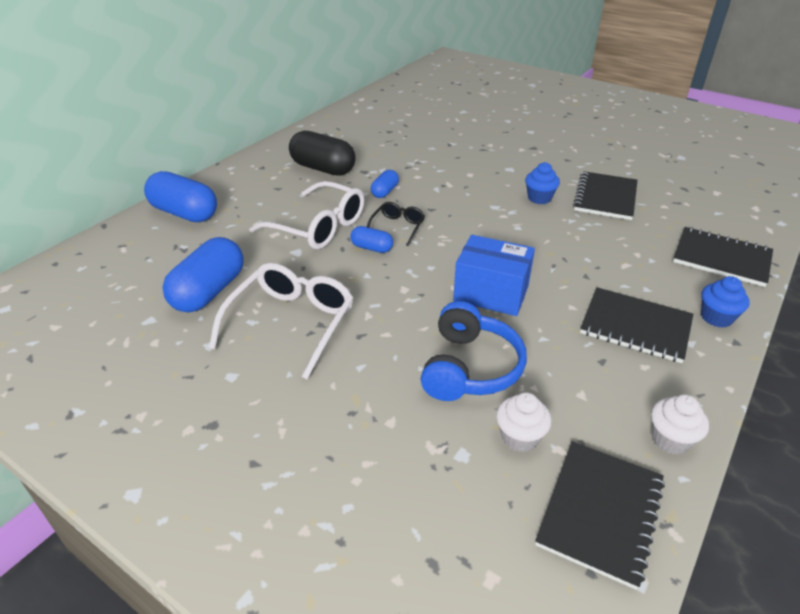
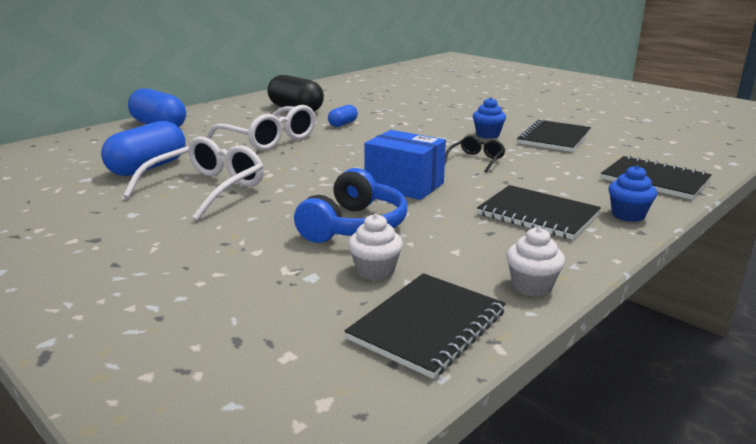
camera: 10 degrees right, 15 degrees down
(372, 248) = (309, 153): blue capsule -> none
(397, 227) = (341, 143): black glasses -> black glasses (476, 160)

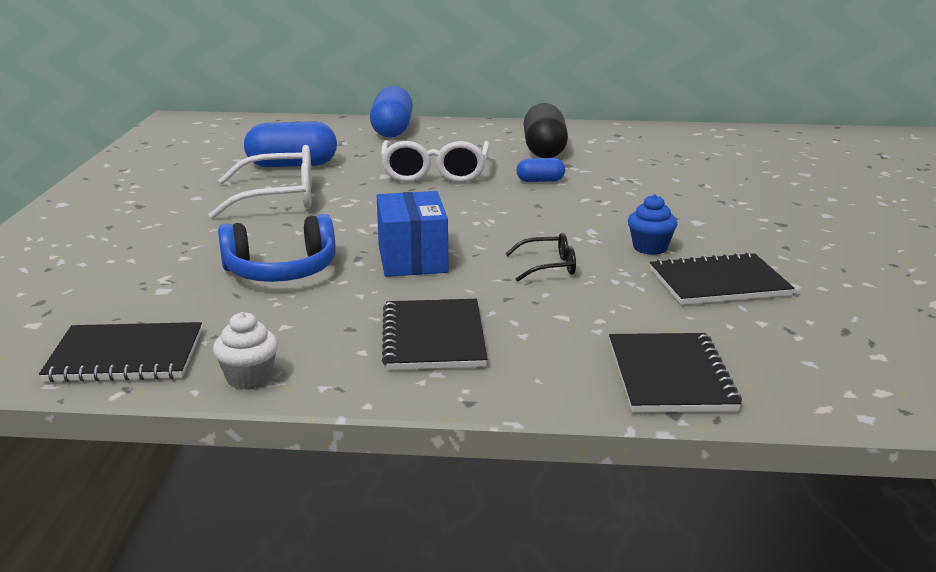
camera: 50 degrees right, 0 degrees up
(375, 271) = (200, 308): white cupcake -> none
(628, 215) = (510, 384): blue cupcake -> none

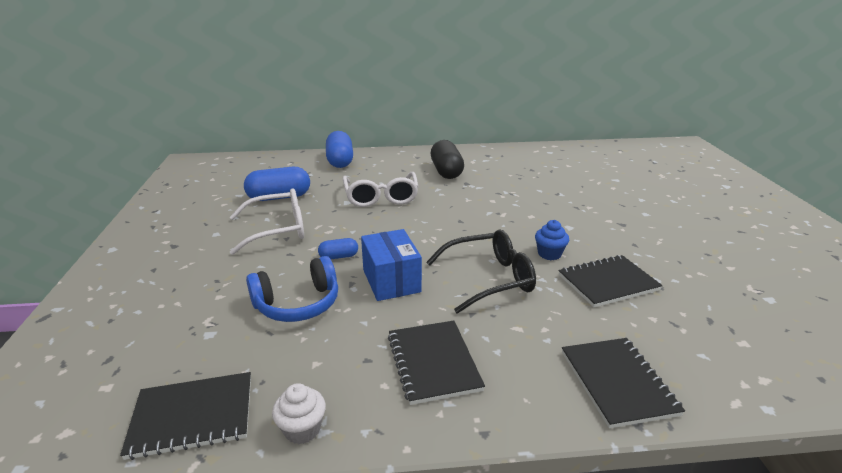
camera: 10 degrees left, 5 degrees up
(540, 181) = (453, 199): blue capsule -> blue capsule (339, 256)
(548, 267) = (489, 279): black glasses -> black glasses, size x1.91

